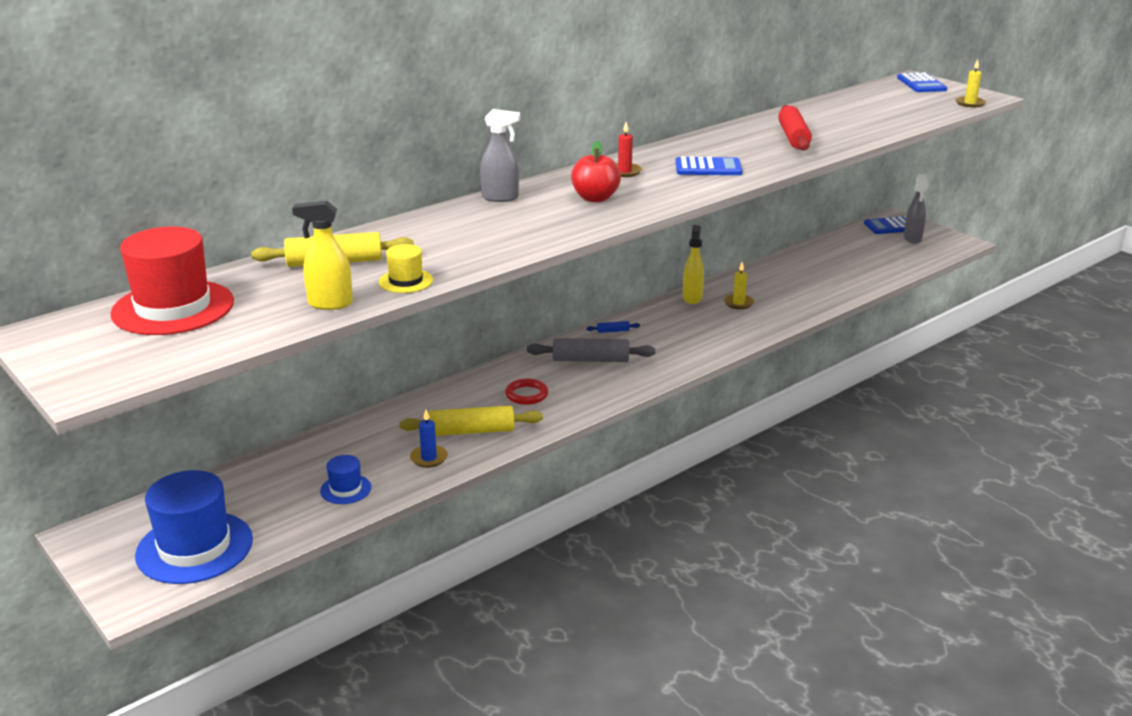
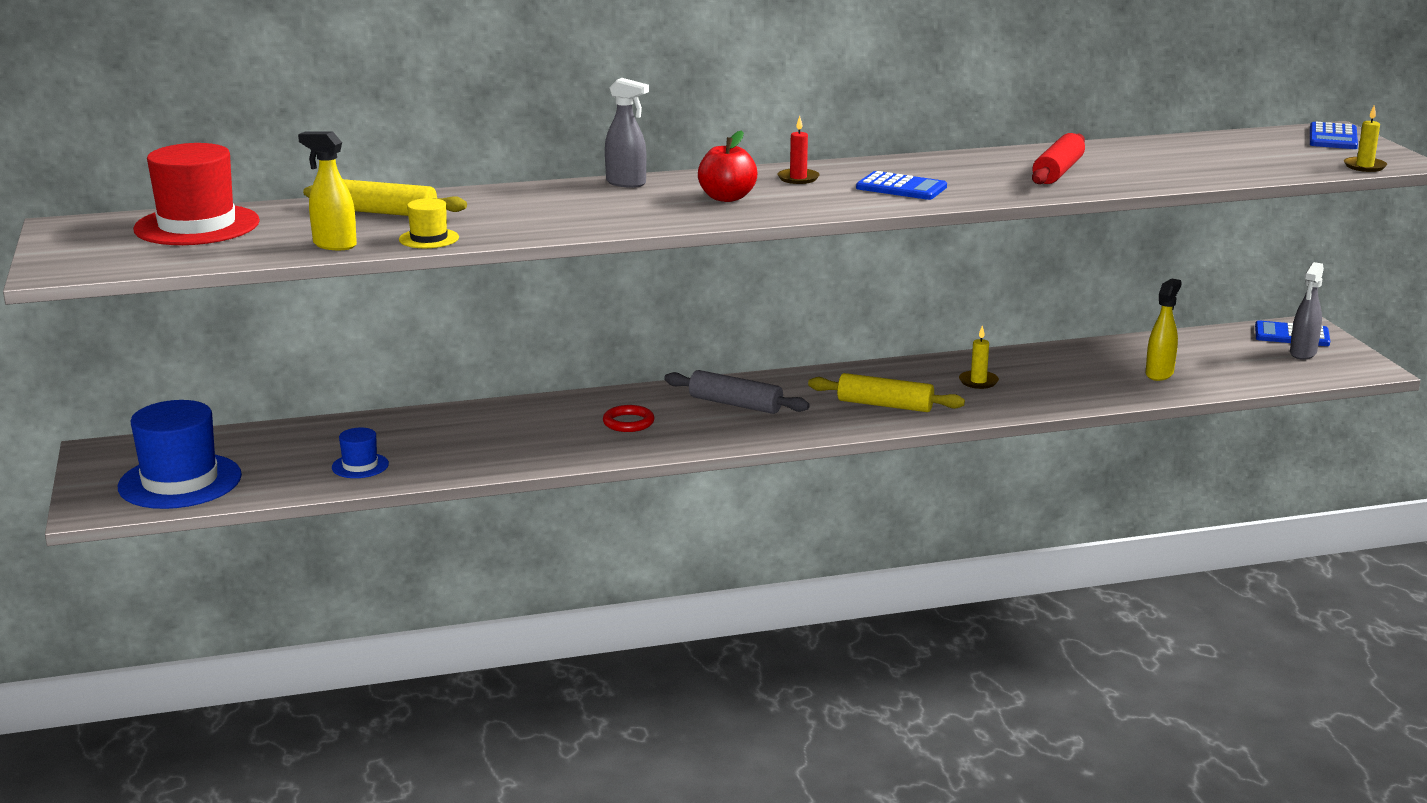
camera: 25 degrees right, 5 degrees down
(429, 458) = (467, 457): blue candle -> none
(472, 431) = (535, 443): yellow rolling pin -> yellow rolling pin (885, 405)
(613, 331) = (793, 381): blue rolling pin -> none
(692, 298) = (927, 366): yellow spray bottle -> yellow spray bottle (1159, 374)

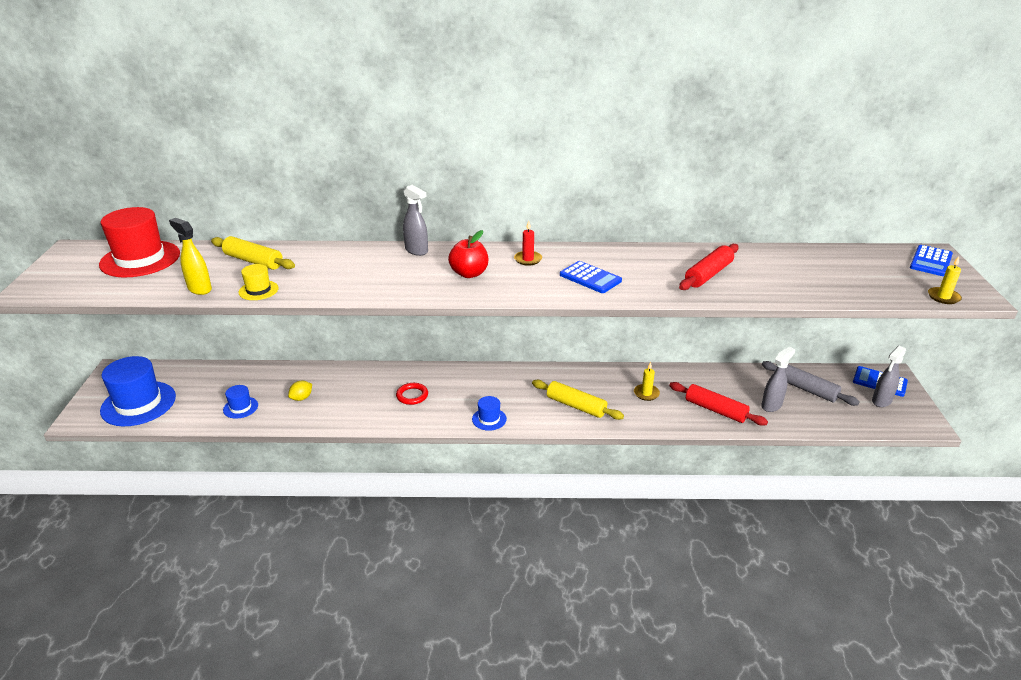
camera: 15 degrees right, 10 degrees up
(452, 445) = (301, 398): none -> yellow lemon
(735, 404) = (484, 390): grey rolling pin -> grey rolling pin (806, 389)
(765, 433) = (489, 419): none -> blue hat
(1085, 387) = (715, 410): none -> red rolling pin
(1159, 374) = (771, 405): yellow spray bottle -> grey spray bottle

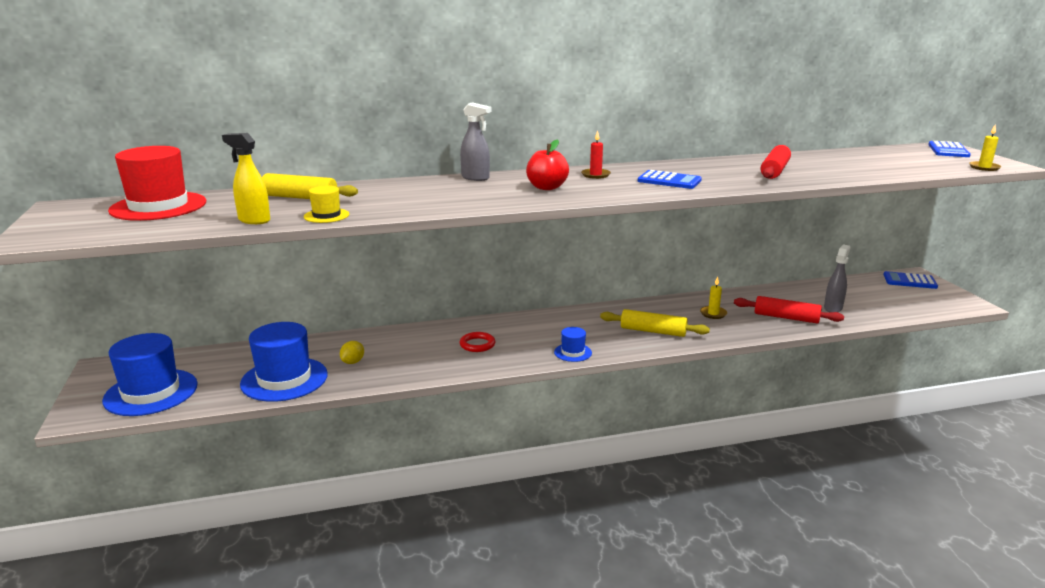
camera: 15 degrees left, 10 degrees down
(240, 407) = (284, 379): blue hat -> blue hat, size x2.09
(806, 389) = (853, 293): grey rolling pin -> none
(881, 401) = (922, 293): grey spray bottle -> none

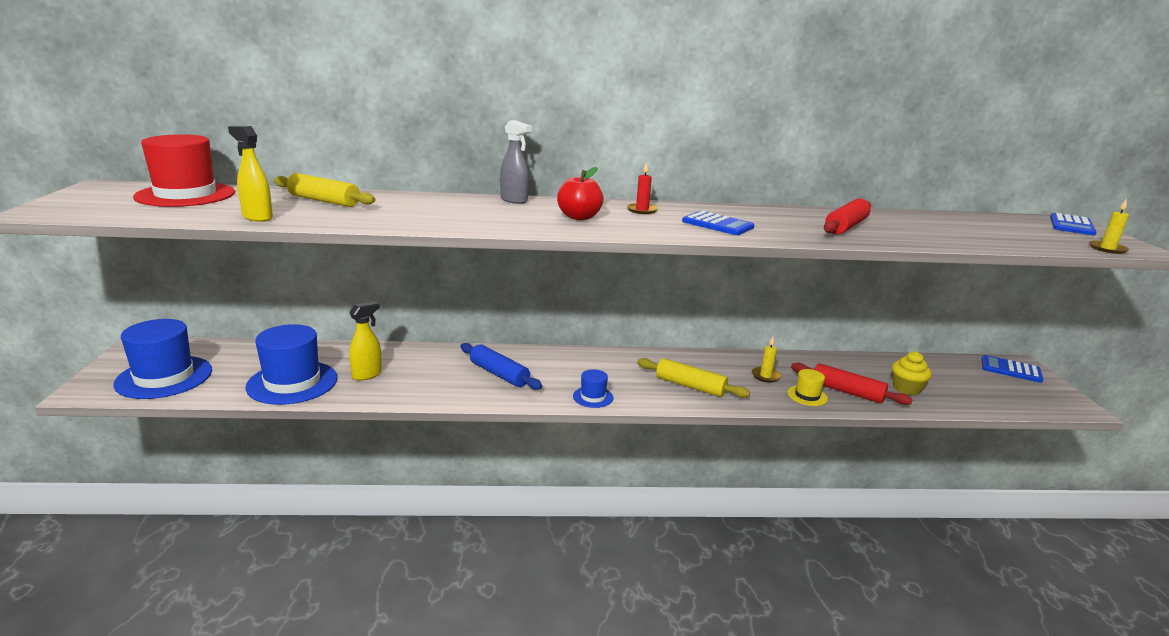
camera: 10 degrees right, 0 degrees up
(326, 215) = (330, 221): yellow hat -> yellow hat (807, 396)
(353, 362) = (367, 374): yellow lemon -> yellow spray bottle
(477, 344) = (499, 374): red ring -> blue rolling pin
(833, 308) = (906, 388): grey spray bottle -> yellow cupcake

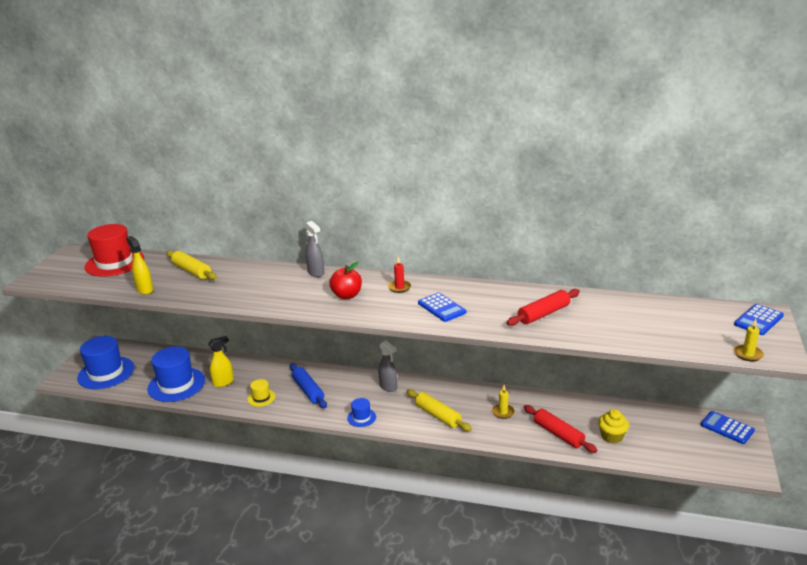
camera: 20 degrees right, 5 degrees up
(605, 362) = (388, 387): none -> grey spray bottle
(807, 396) = (522, 434): yellow hat -> yellow hat (261, 398)

